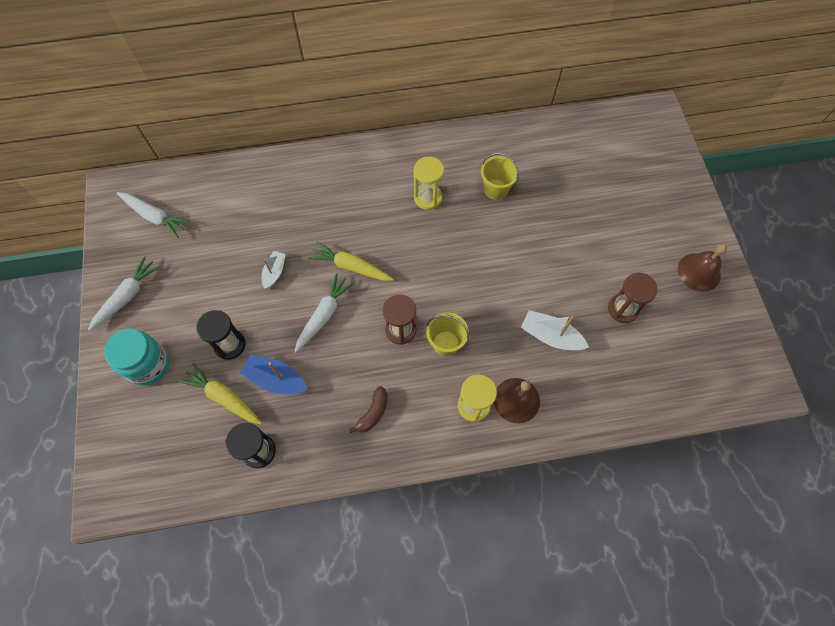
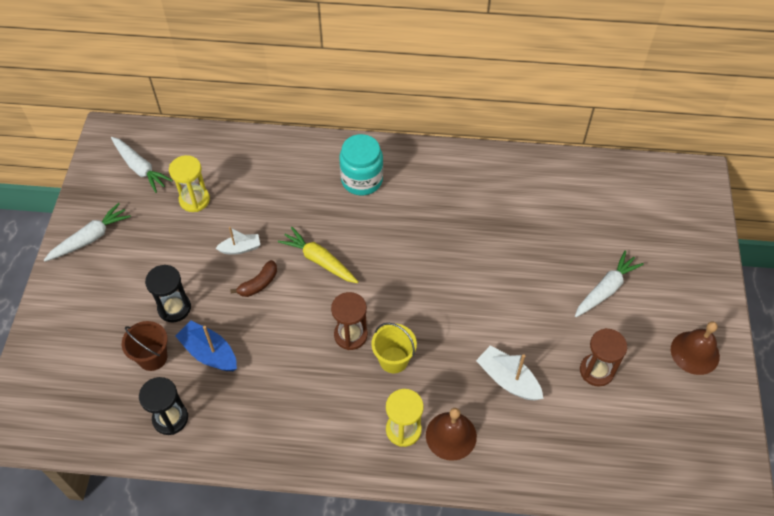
camera: 15 degrees right, 10 degrees down
(148, 365) = (90, 308): turquoise jar -> turquoise jar (362, 180)
(224, 397) = (152, 357): yellow carrot -> brown bucket
(274, 272) = (240, 248): white boat -> white boat turned 45 degrees clockwise
(324, 315) = (277, 301): white carrot -> white carrot (606, 289)
(373, 413) = (297, 410): brown banana -> brown banana (259, 284)
(428, 198) = (420, 210): yellow hourglass -> yellow hourglass (194, 200)
(496, 189) = (495, 217): yellow bucket -> none

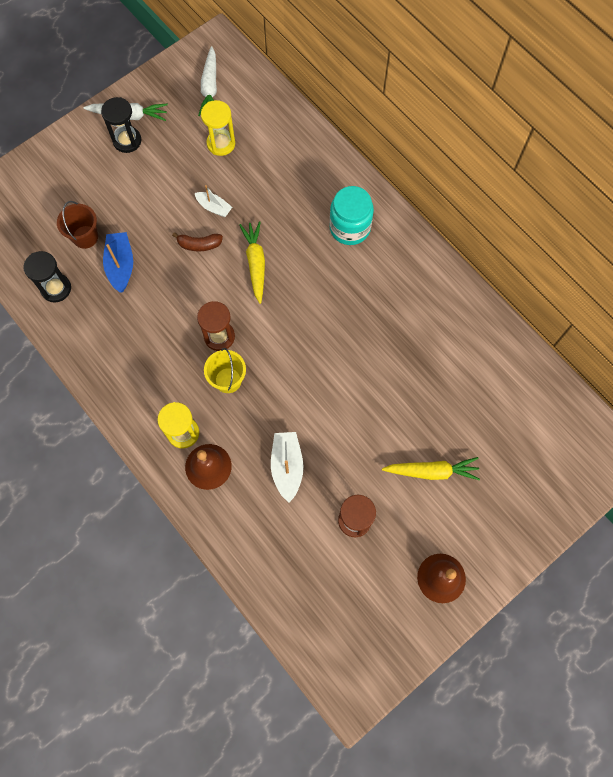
camera: 45 degrees right, 15 degrees up
(174, 308) = (131, 214): black hourglass -> black hourglass (127, 141)
(606, 289) = (432, 471): white carrot -> yellow carrot

